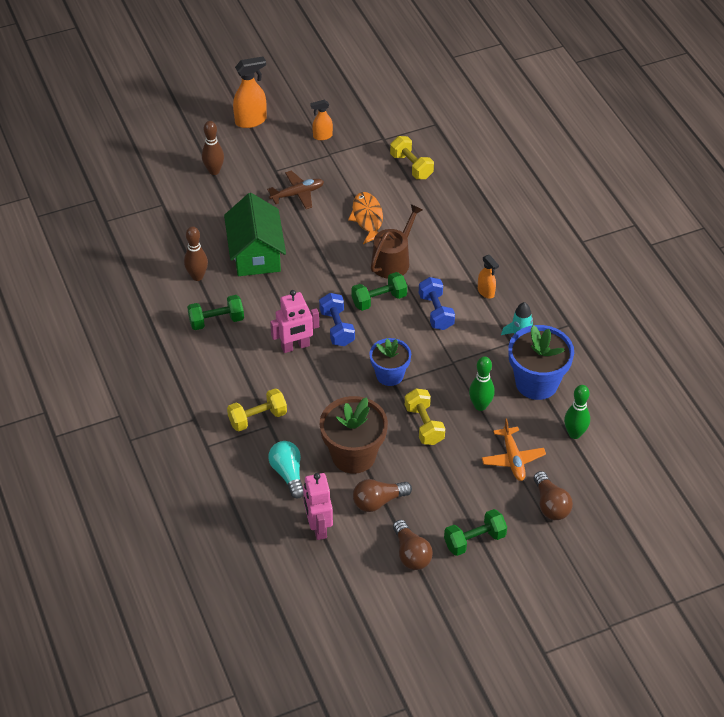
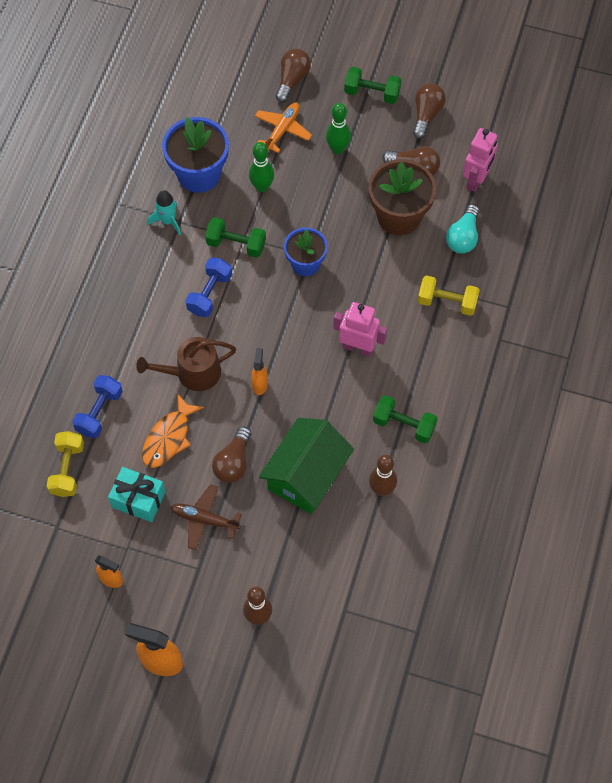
camera: 140 degrees left, 15 degrees up
(311, 232) = (233, 462): none -> brown light bulb
(337, 328) = (306, 340): blue dumbbell -> blue dumbbell (99, 412)
(350, 179) = (138, 499): none -> turquoise gift
(379, 300) = (244, 341): green dumbbell -> green dumbbell (236, 244)
(424, 425) = (321, 202): yellow dumbbell -> none
(486, 292) = (149, 282): orange spray bottle -> orange spray bottle (260, 384)
(574, 434) = (217, 116): green bowling pin -> green bowling pin (337, 149)

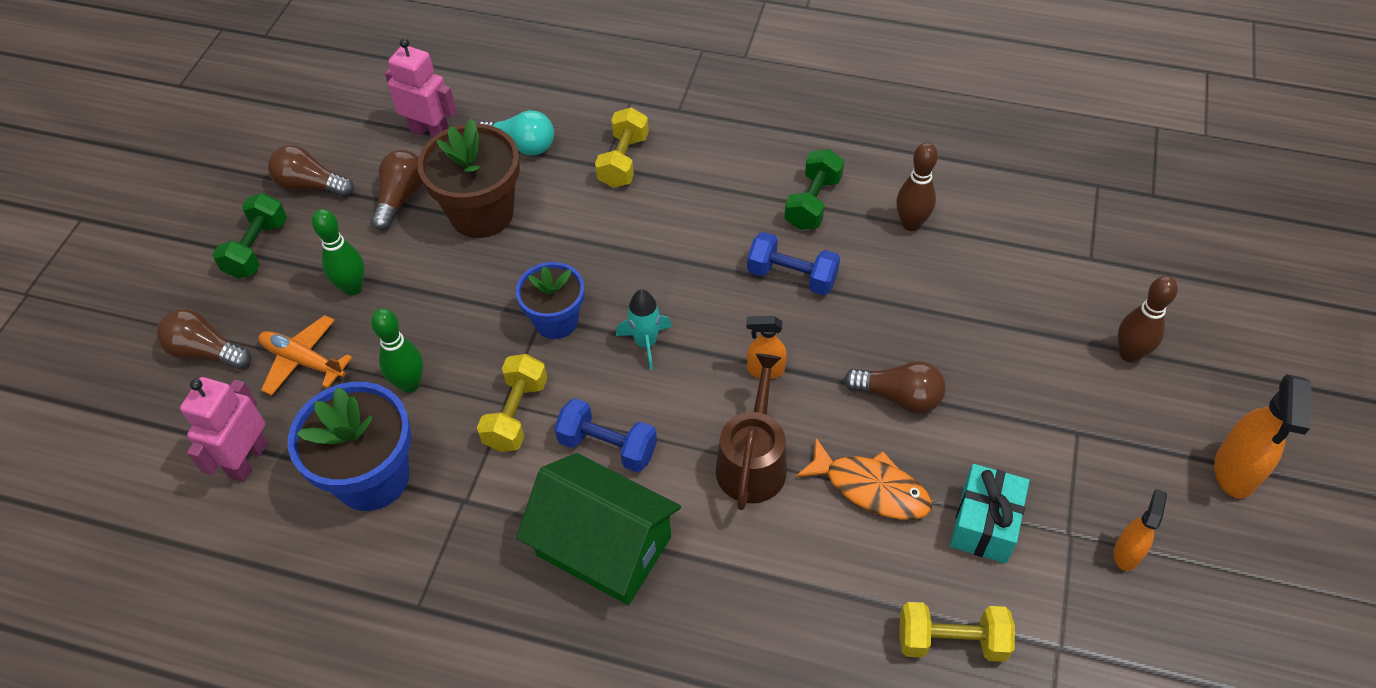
camera: 90 degrees left, 10 degrees down
(99, 412) = (837, 598): blue dumbbell -> blue dumbbell (792, 276)
(168, 221) = (462, 519): turquoise rocket -> turquoise rocket (646, 343)
(193, 373) = (752, 461): brown watering can -> brown watering can turned 150 degrees counterclockwise
(204, 519) = (998, 429): brown plane -> none
(236, 244) = (516, 414): green dumbbell -> yellow dumbbell
(306, 475) = (904, 307): green house -> green house (604, 546)
(358, 347) = (697, 254): pink robot -> pink robot (248, 460)

